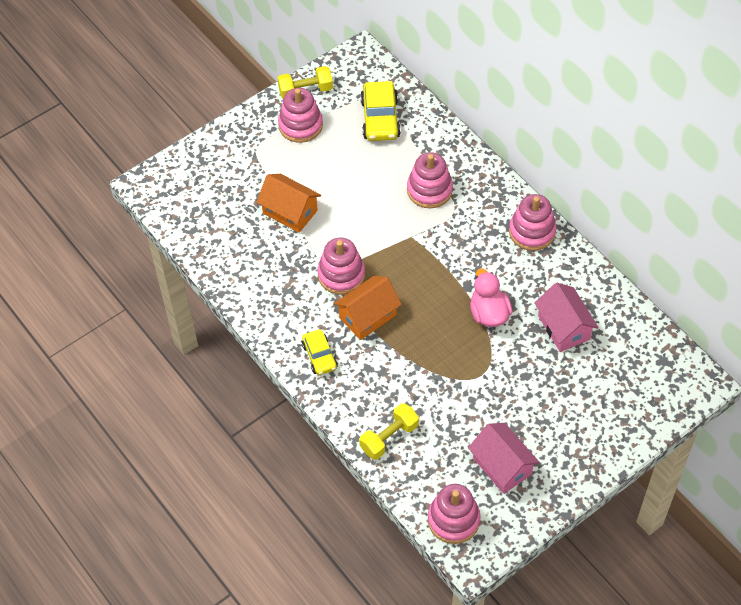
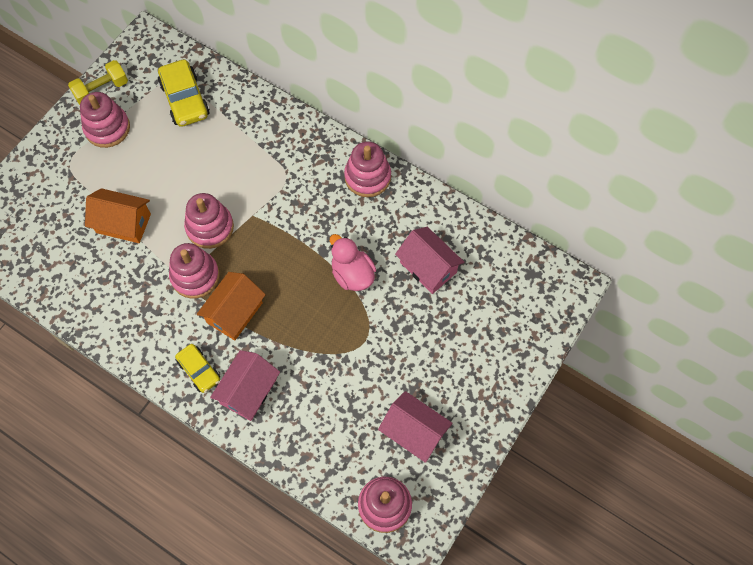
camera: 20 degrees left, 10 degrees up
(359, 386) = (248, 391): none -> pink house
(389, 437) = (294, 437): yellow dumbbell -> none
(429, 190) = (256, 161): pink stacking toy -> pink stacking toy (210, 227)

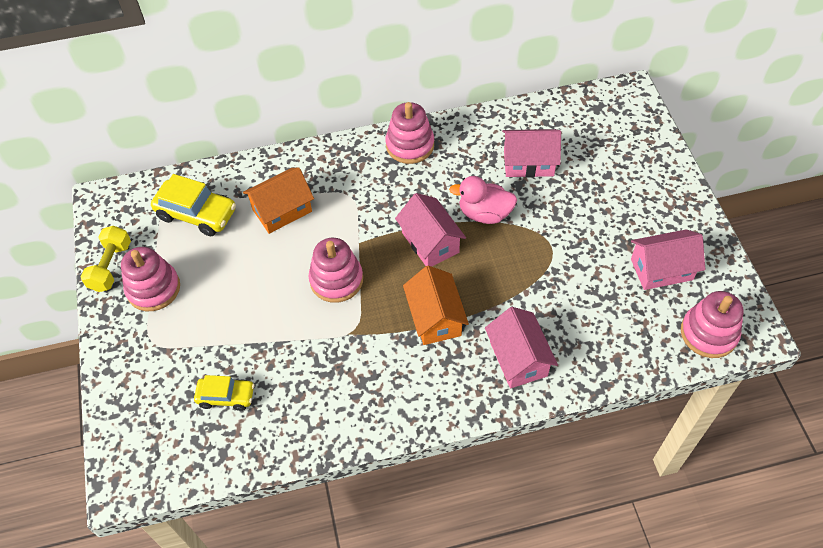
camera: 45 degrees left, 10 degrees down
(123, 223) = (260, 341): orange house -> orange house (282, 210)
(195, 276) = (370, 323): pink stacking toy -> none
(199, 370) = (463, 382): yellow car -> yellow car (226, 396)
(294, 259) = (430, 242): none -> pink house

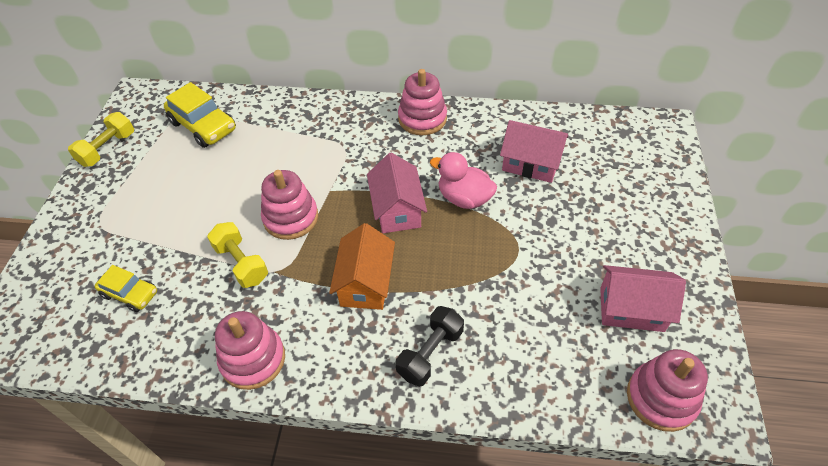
camera: 20 degrees right, 5 degrees down
(153, 288) = (129, 177): pink stacking toy -> pink stacking toy (253, 359)
(282, 210) = (277, 143): orange house -> none
(314, 336) = (241, 263): none -> yellow dumbbell
(518, 358) = (430, 353): pink house -> black dumbbell

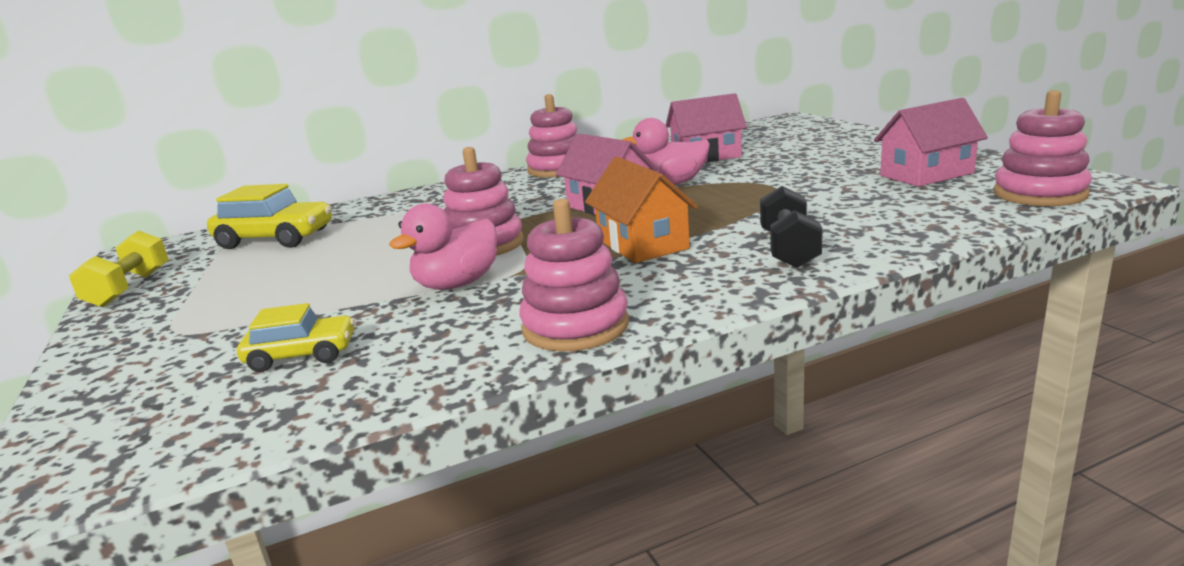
camera: 30 degrees left, 30 degrees down
(241, 263) = (457, 284): yellow dumbbell -> pink duck

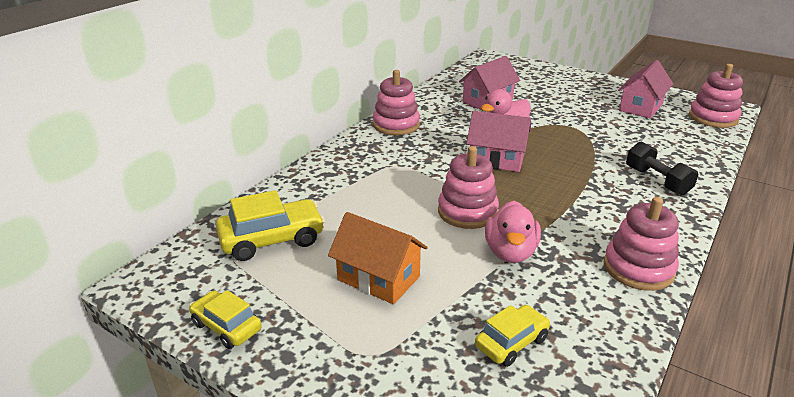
camera: 35 degrees left, 10 degrees up
(129, 288) = (226, 326): yellow dumbbell -> yellow car
(642, 244) = (572, 192): orange house -> orange house (378, 278)

